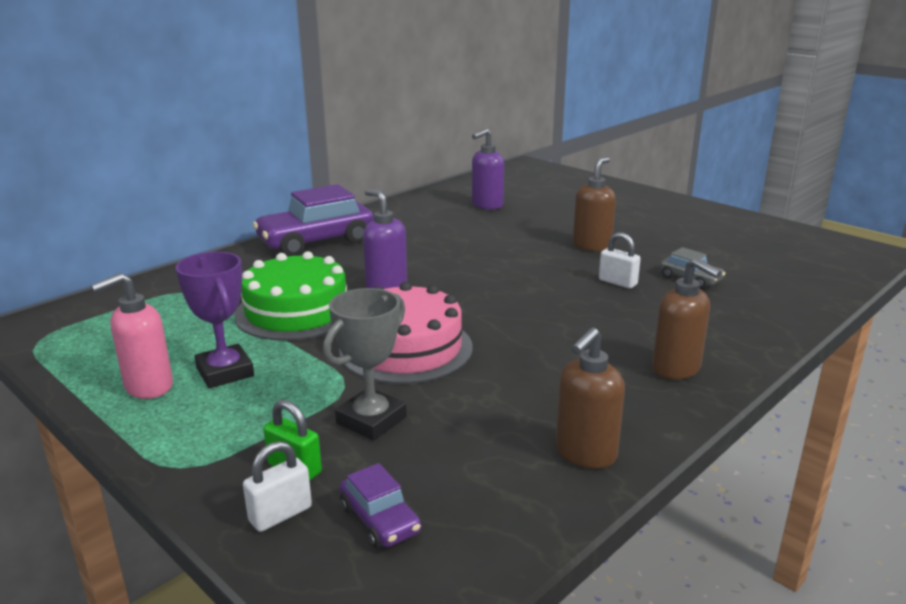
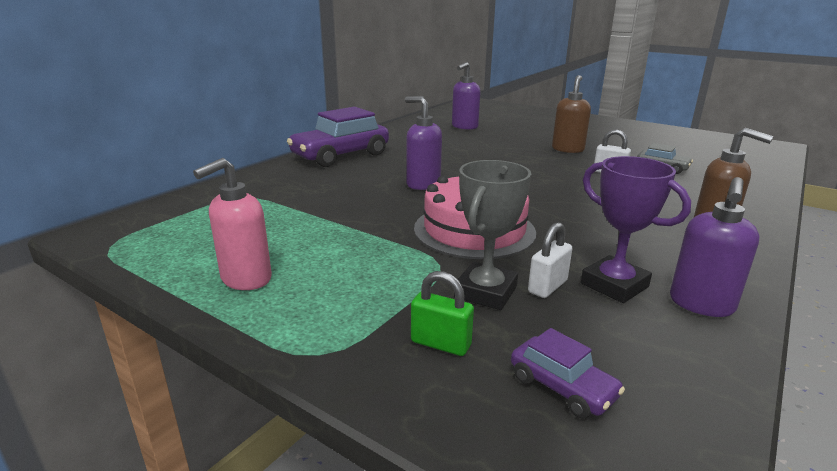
camera: 10 degrees left, 0 degrees up
(225, 372) = (317, 260): purple trophy -> purple trophy (614, 285)
(280, 514) = (456, 393): white padlock -> white padlock (547, 286)
(296, 311) = (355, 207): green cake -> none
(585, 454) = (701, 305): brown soap dispenser -> purple soap dispenser

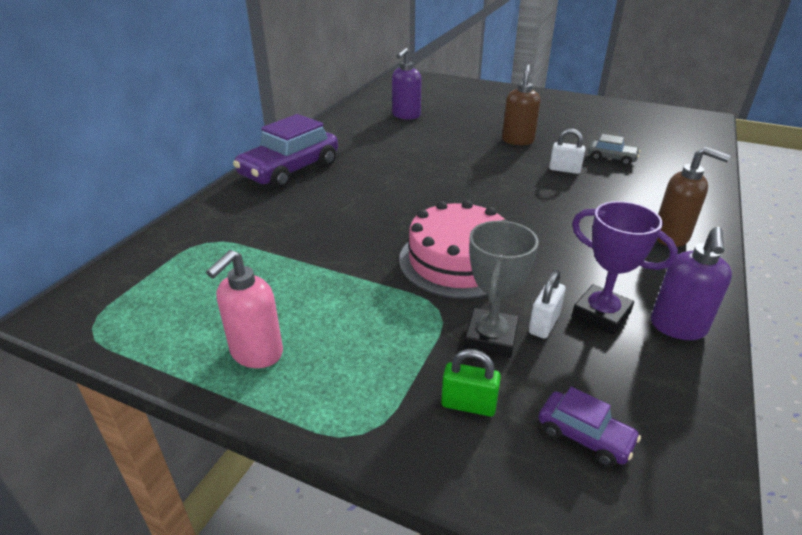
camera: 10 degrees left, 10 degrees up
(423, 184) = (389, 204): purple soap dispenser -> none

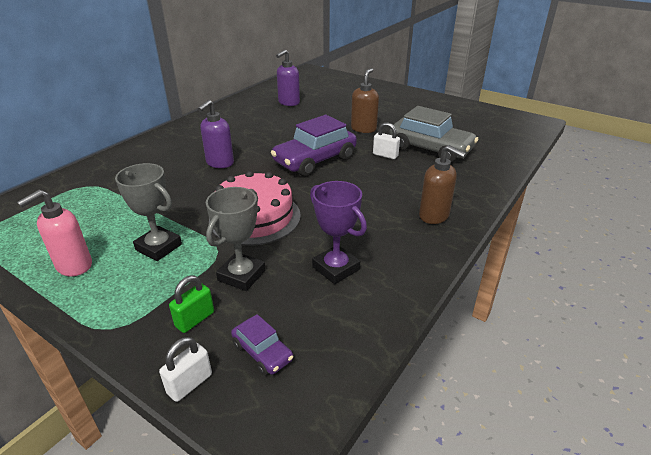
camera: 10 degrees right, 0 degrees up
(290, 170) = (175, 139): purple car -> purple car (315, 160)
(358, 313) = (159, 247): none -> grey trophy
(468, 405) = (195, 319): green padlock -> green padlock turned 75 degrees counterclockwise
(544, 324) = (287, 270): white padlock -> white padlock (189, 384)
(611, 158) = (430, 149): grey car -> grey car, size x2.08
(677, 327) = (389, 285): purple soap dispenser -> purple soap dispenser (219, 163)

